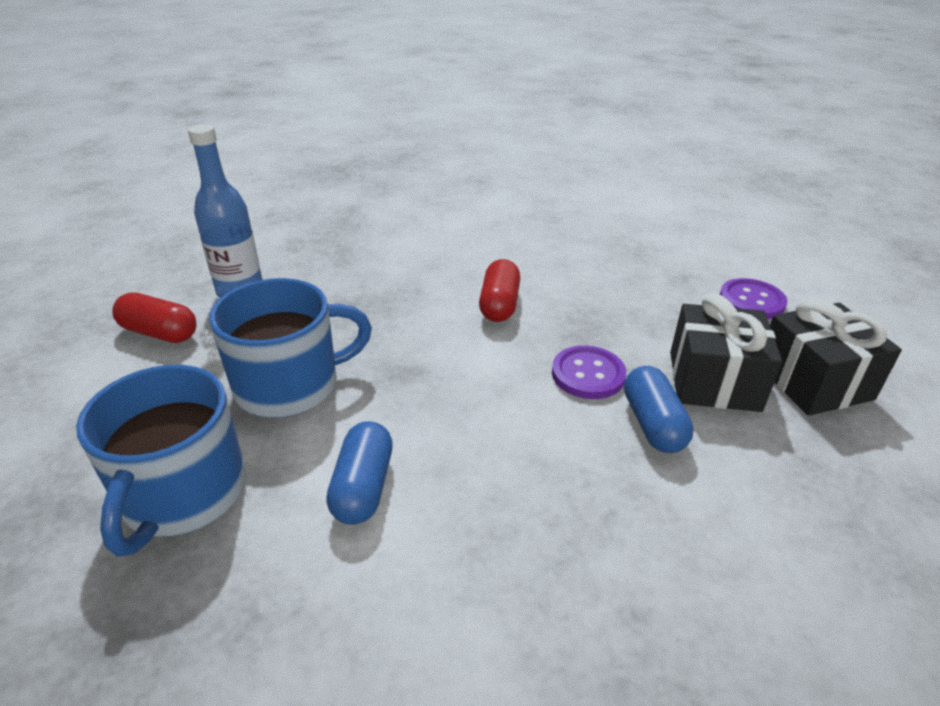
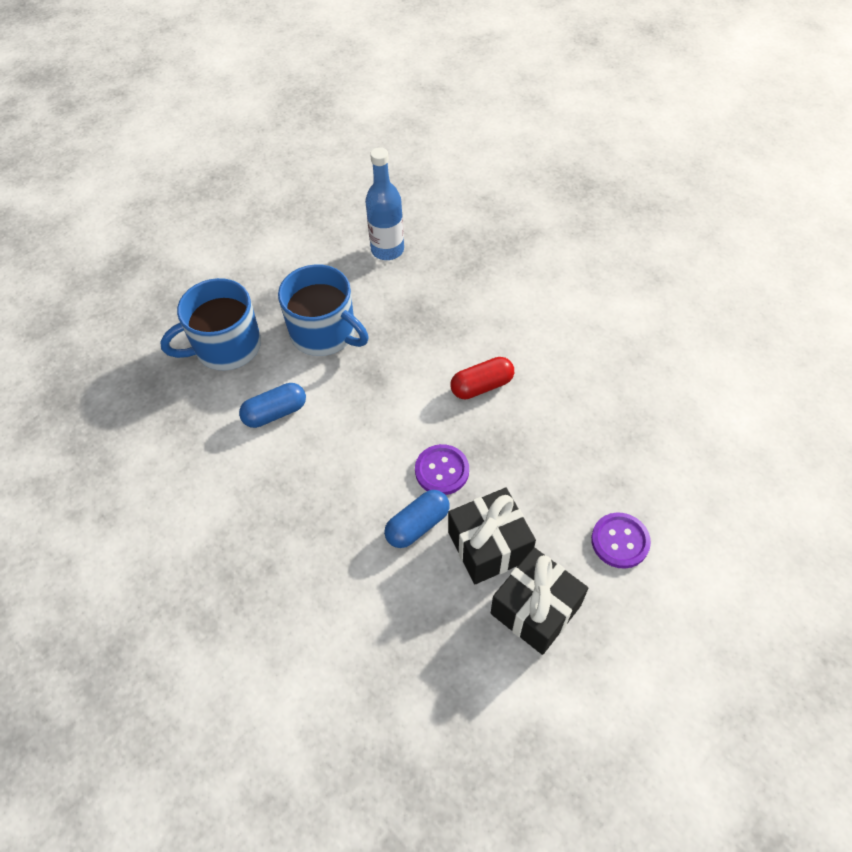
camera: 60 degrees right, 20 degrees up
(160, 333) = (323, 246): red capsule -> none

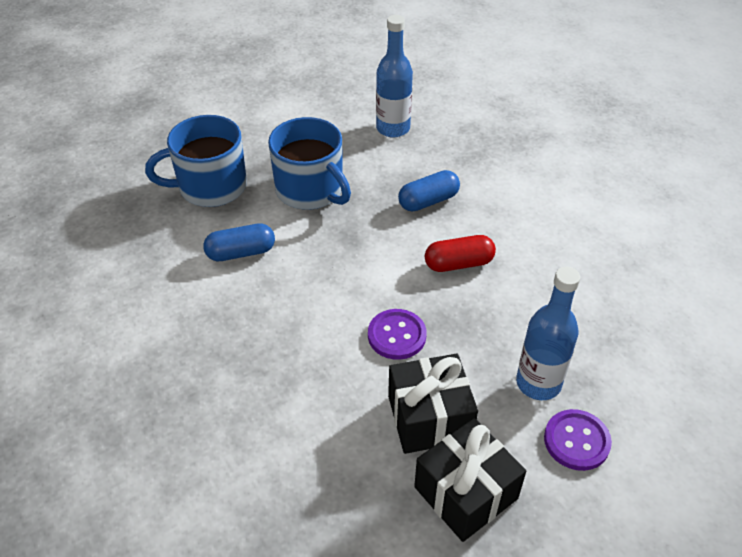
camera: 10 degrees right, 10 degrees down
(417, 525) = (357, 383): blue capsule -> blue capsule (428, 201)
(577, 492) = (538, 383): none -> blue bottle

